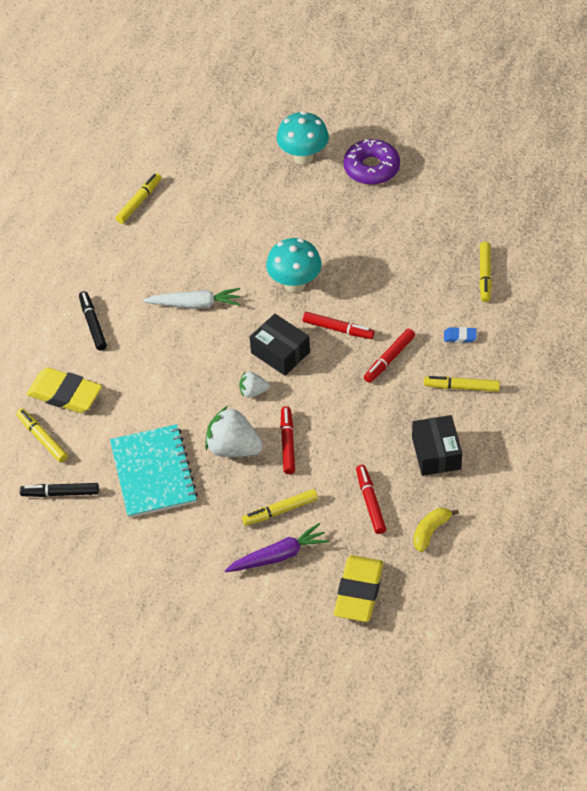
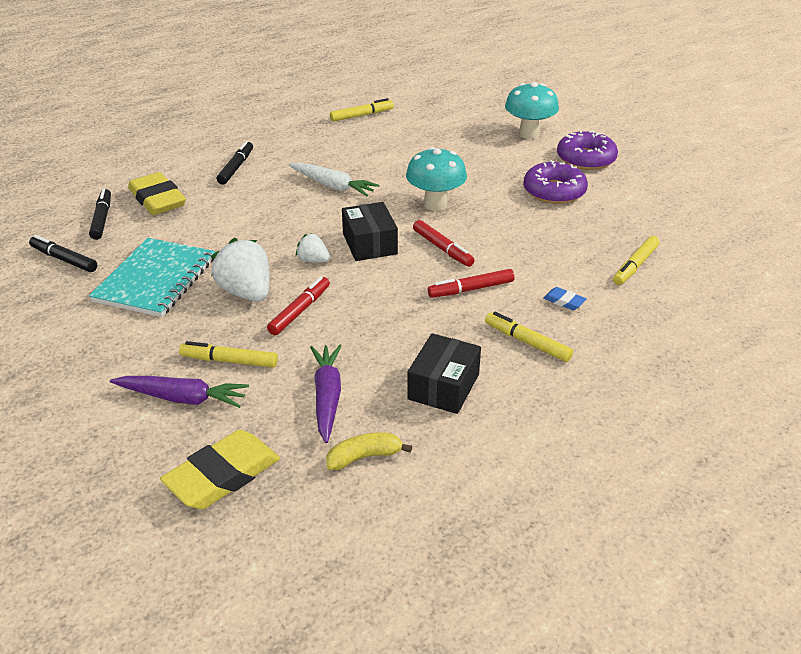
camera: 30 degrees right, 15 degrees down
(42, 438) = (102, 219): yellow marker -> black marker
(370, 502) = (327, 397): red marker -> purple carrot
(374, 221) = (554, 191): none -> purple donut

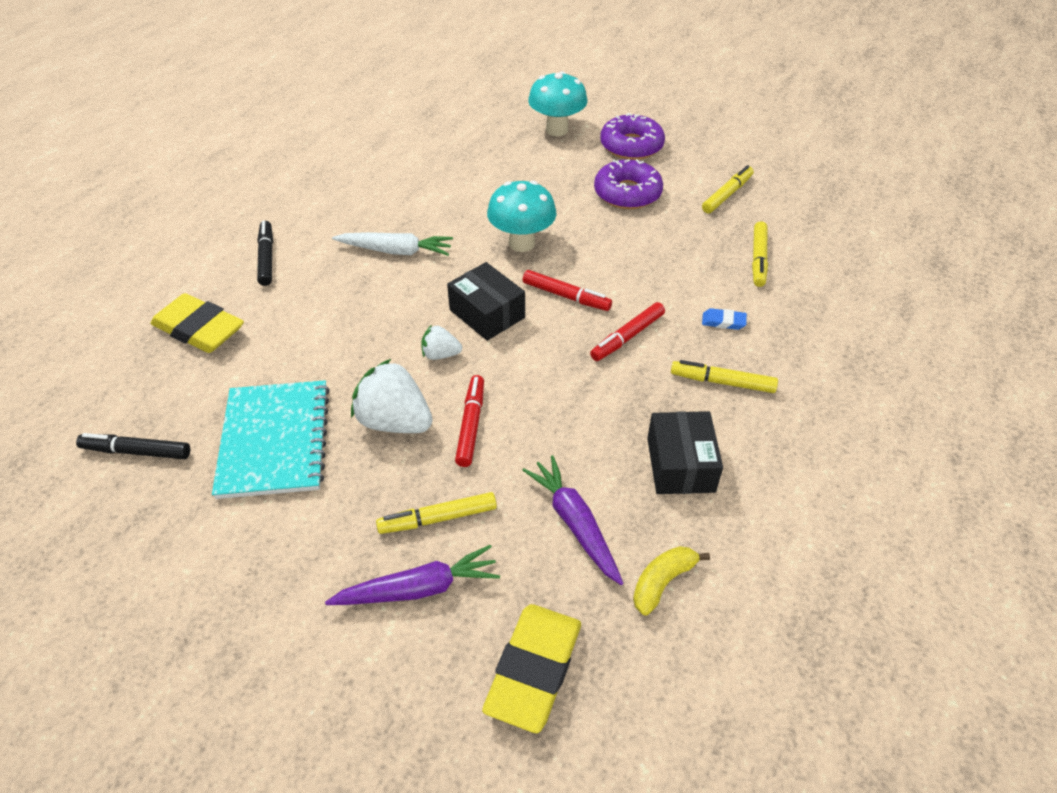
camera: 25 degrees left, 10 degrees up
(102, 219) = (146, 378): black marker -> none
(362, 115) = (365, 150): yellow marker -> yellow marker (727, 195)

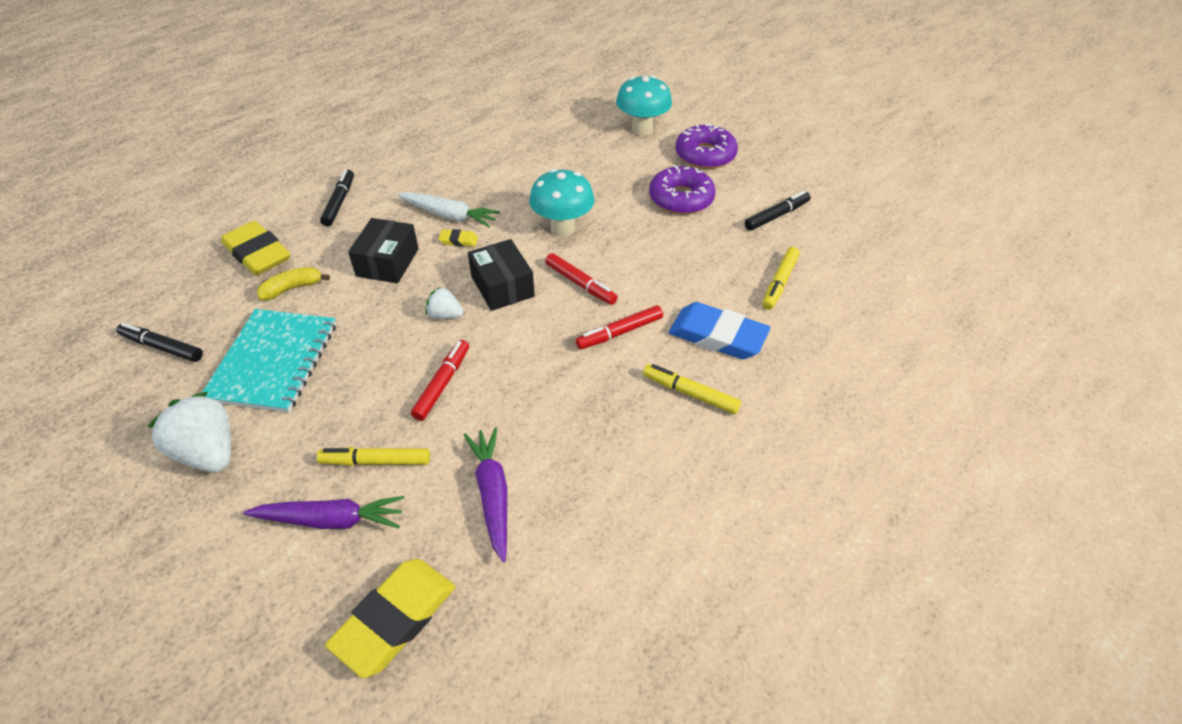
camera: 15 degrees right, 0 degrees up
(394, 421) = (379, 367): white strawberry -> white strawberry (208, 452)
(418, 275) = (458, 240): none -> yellow eraser
(662, 582) = (547, 569): yellow banana -> yellow banana (292, 288)
(680, 465) = (614, 463): black box -> black box (387, 262)
(723, 322) = (717, 336): blue eraser -> blue eraser, size x2.23
(727, 195) = (776, 216): yellow marker -> black marker

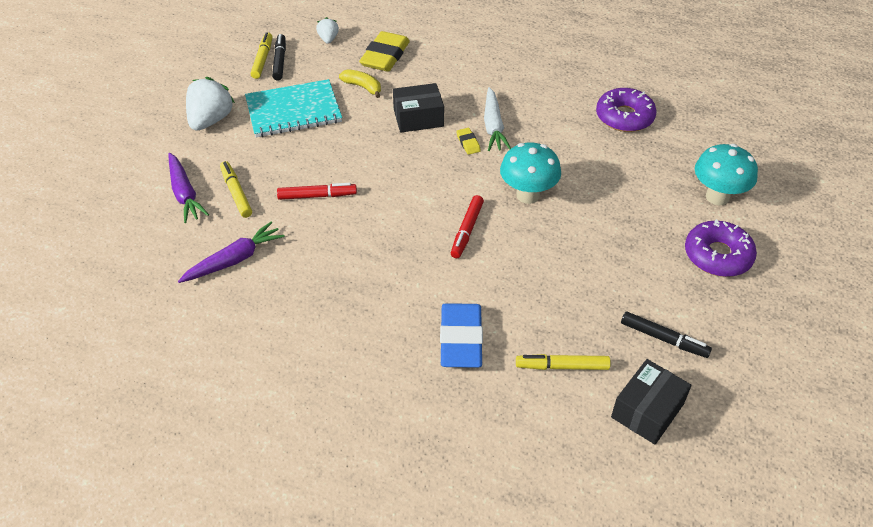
camera: 65 degrees right, 0 degrees up
(339, 202) = (465, 66): black marker -> none
(395, 619) = (128, 252): yellow eraser -> none
(445, 315) = (383, 170): white strawberry -> white strawberry (328, 39)
(502, 286) = (433, 187): black box -> black box (647, 410)
(619, 332) = (426, 274): red marker -> none
(681, 198) = (631, 259): purple donut -> purple donut (624, 117)
(690, 393) = (384, 340): yellow marker -> yellow marker (262, 59)

